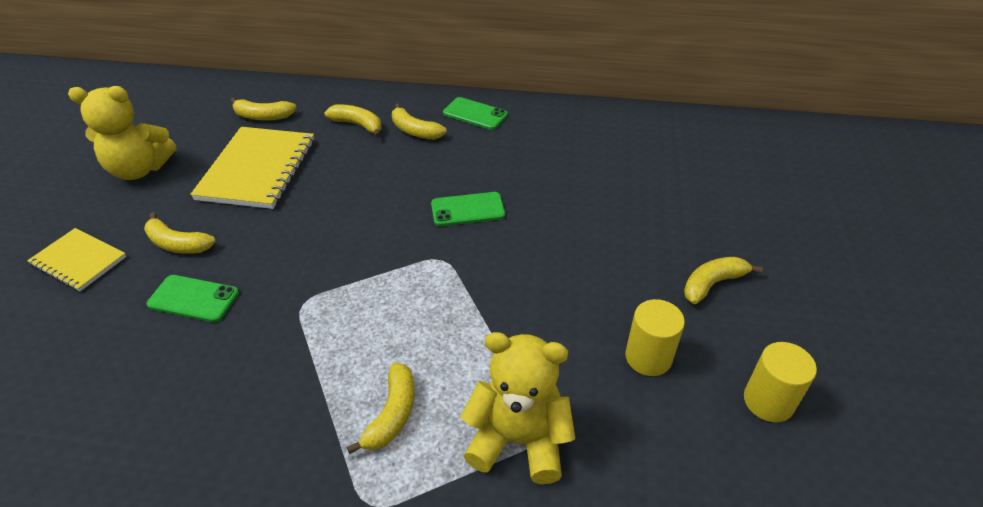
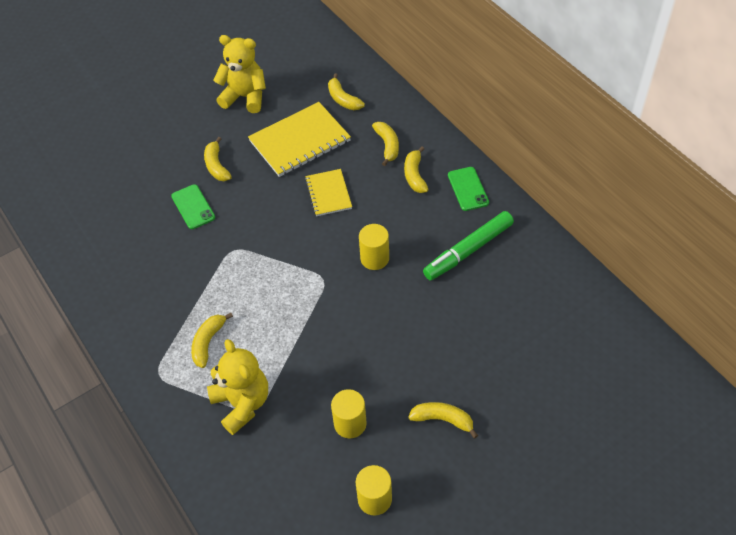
camera: 50 degrees right, 10 degrees up
(79, 261) = (169, 143): yellow notebook -> yellow notebook (328, 193)
(139, 169) = (245, 97): yellow teddy bear -> yellow teddy bear turned 150 degrees clockwise
(392, 414) = (208, 342): yellow banana -> yellow banana turned 135 degrees clockwise
(468, 210) = (374, 258): green phone -> yellow cylinder
(539, 152) = (468, 250): none -> green marker

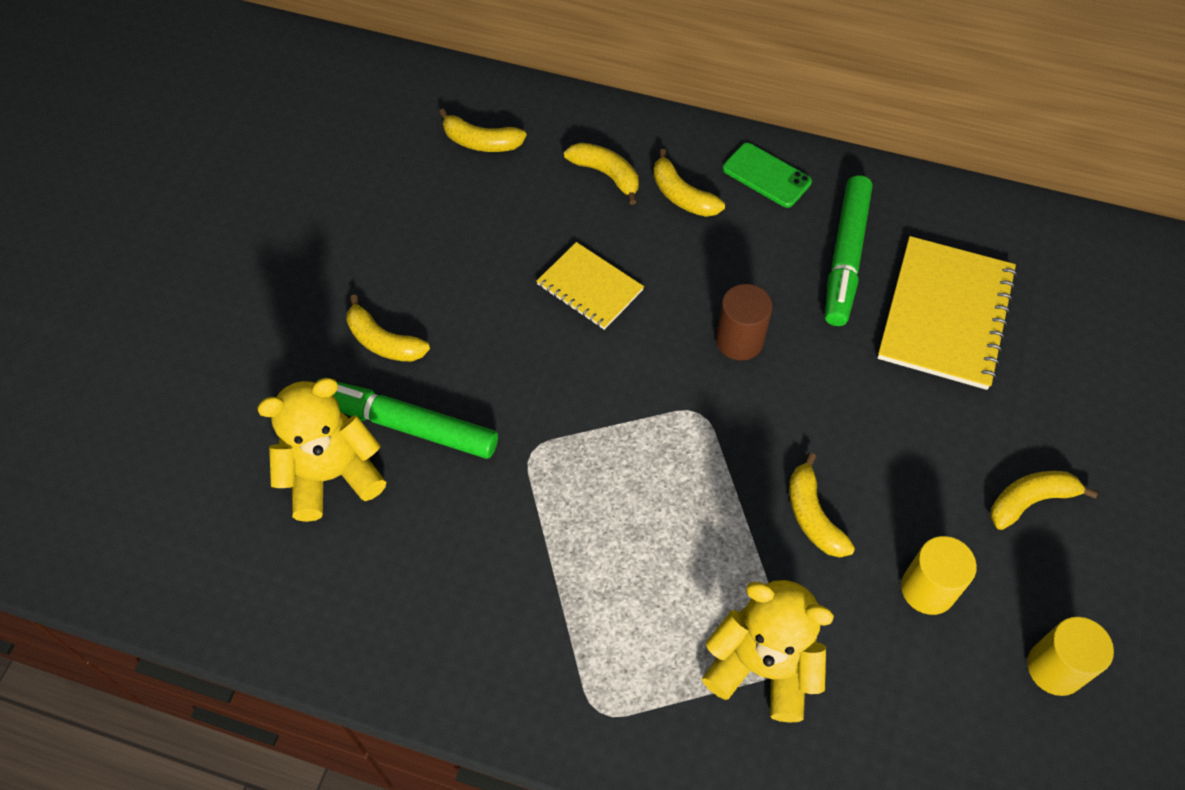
camera: 40 degrees left, 5 degrees up
(193, 207) = (406, 425): green phone -> green marker
(208, 342) = (627, 612): yellow banana -> yellow banana (813, 516)
(245, 97) = (328, 215): yellow teddy bear -> yellow teddy bear (332, 475)
(300, 141) = (475, 235): yellow notebook -> yellow notebook (945, 314)
(374, 258) = (739, 340): yellow cylinder -> brown cylinder

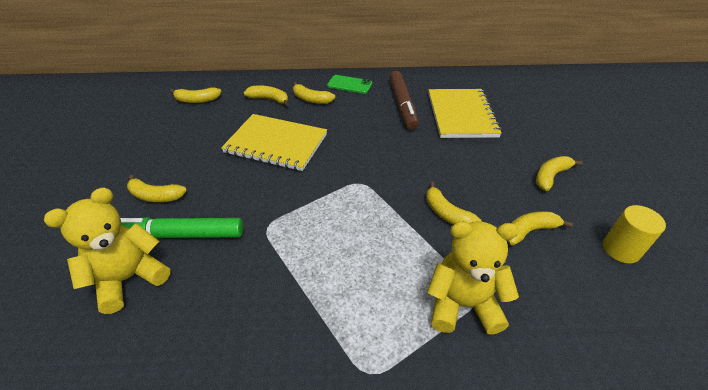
camera: 20 degrees left, 15 degrees down
(590, 287) = (276, 144): yellow notebook -> yellow notebook, size x1.71
(739, 340) = (367, 147): brown cylinder -> none
(845, 257) = (402, 105): green marker -> brown marker
(928, 589) = (529, 231): yellow cylinder -> yellow banana

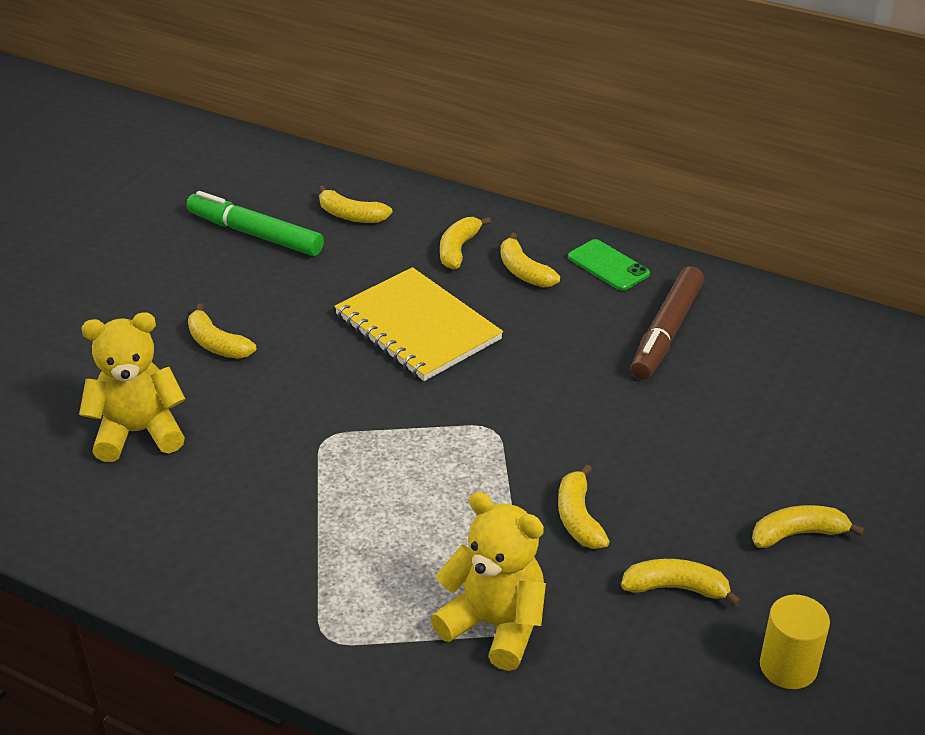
camera: 30 degrees right, 5 degrees down
(179, 235) = (218, 405): green marker -> green marker (255, 234)
(269, 99) = (458, 249): yellow banana -> yellow banana turned 120 degrees counterclockwise
(461, 115) = (752, 384): yellow notebook -> none

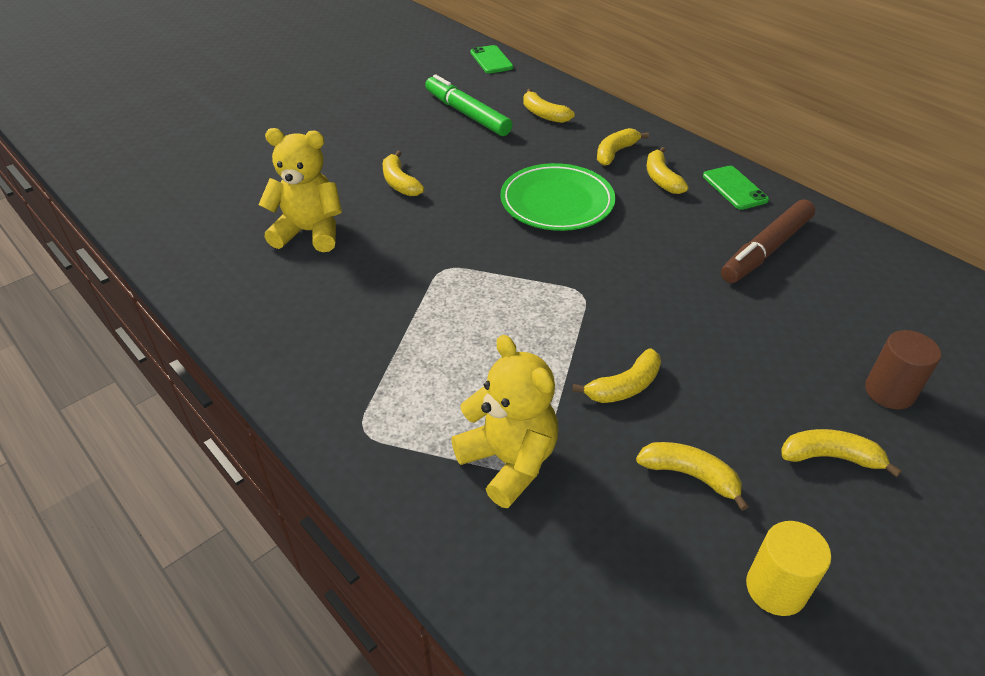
camera: 20 degrees right, 5 degrees up
(249, 151) = (491, 60): none -> green phone
(417, 327) = (557, 202): yellow notebook -> green plate
(578, 518) = (624, 386): yellow banana -> yellow banana turned 135 degrees counterclockwise
(832, 455) = (889, 391): none -> brown cylinder

